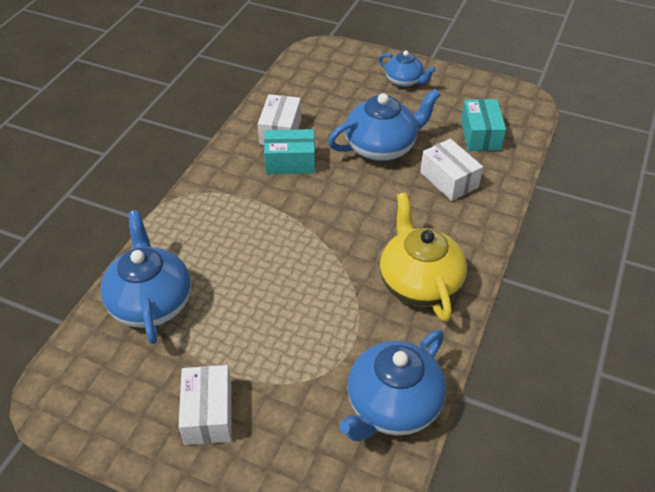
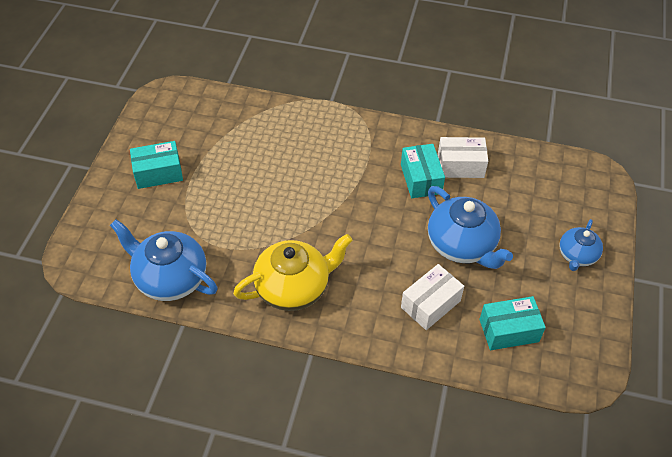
camera: 80 degrees right, 5 degrees up
(151, 302) = (249, 123): blue teapot -> none
(208, 414) = (158, 173): white box -> turquoise box

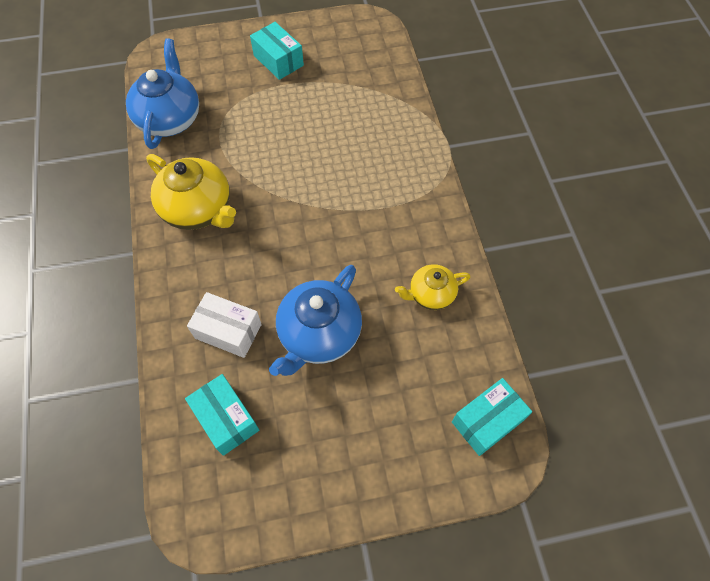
camera: 65 degrees right, 10 degrees up
(421, 179) = (389, 263): turquoise box -> turquoise box (487, 421)
(460, 166) = (430, 294): white box -> yellow teapot
(577, 255) = (364, 462): blue teapot -> none

